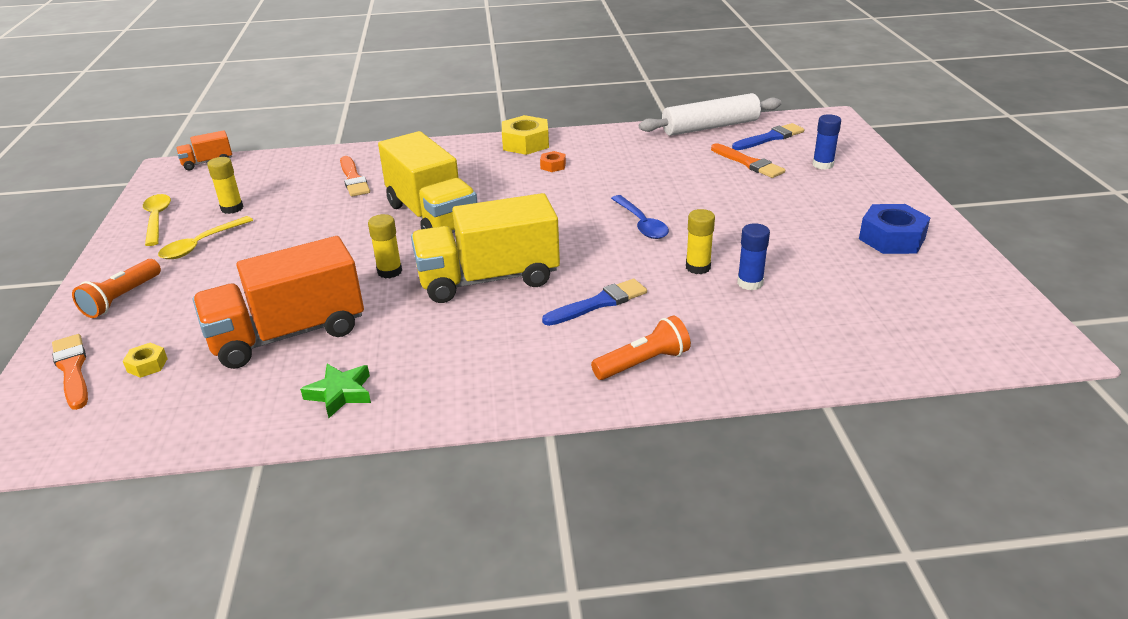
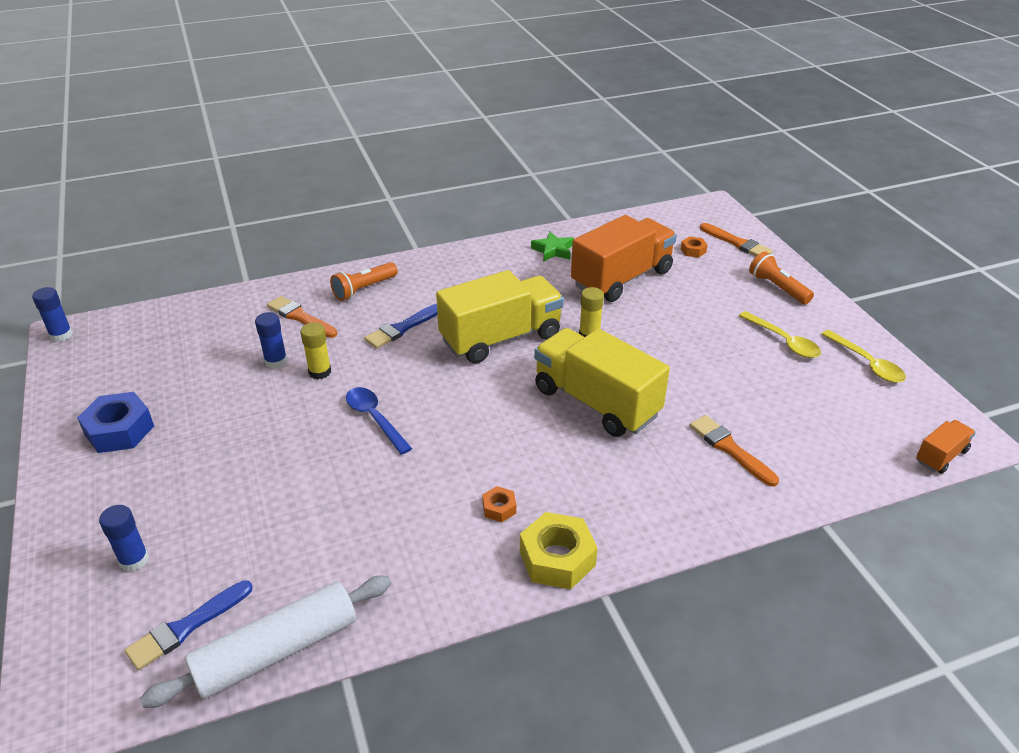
camera: 165 degrees right, 5 degrees up
(121, 299) = (777, 288): orange flashlight -> orange flashlight turned 45 degrees counterclockwise
(147, 365) = (693, 250): yellow nut -> orange nut
(201, 244) = (783, 341): yellow spoon -> yellow spoon turned 120 degrees clockwise
(232, 208) = (812, 386): yellow glue stick -> none
(748, 163) = (236, 550): orange brush -> orange brush (300, 317)
(1054, 345) = (61, 335): none -> blue glue stick

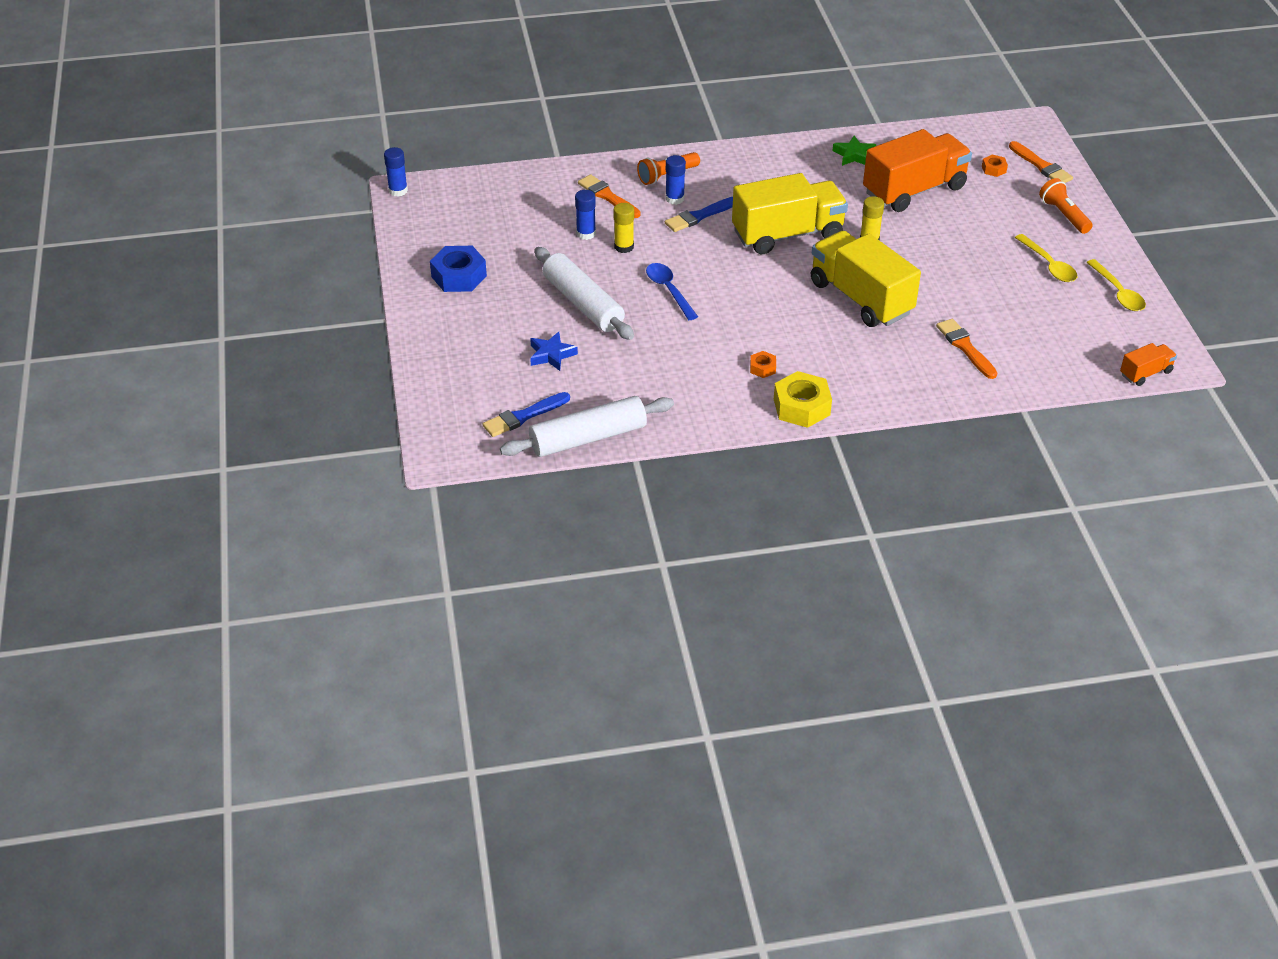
camera: 10 degrees right, 5 degrees up
(134, 560) = (481, 370): blue glue stick -> blue glue stick (675, 199)
(229, 524) = (551, 355): none -> blue star
(271, 448) = (583, 303): none -> white rolling pin

